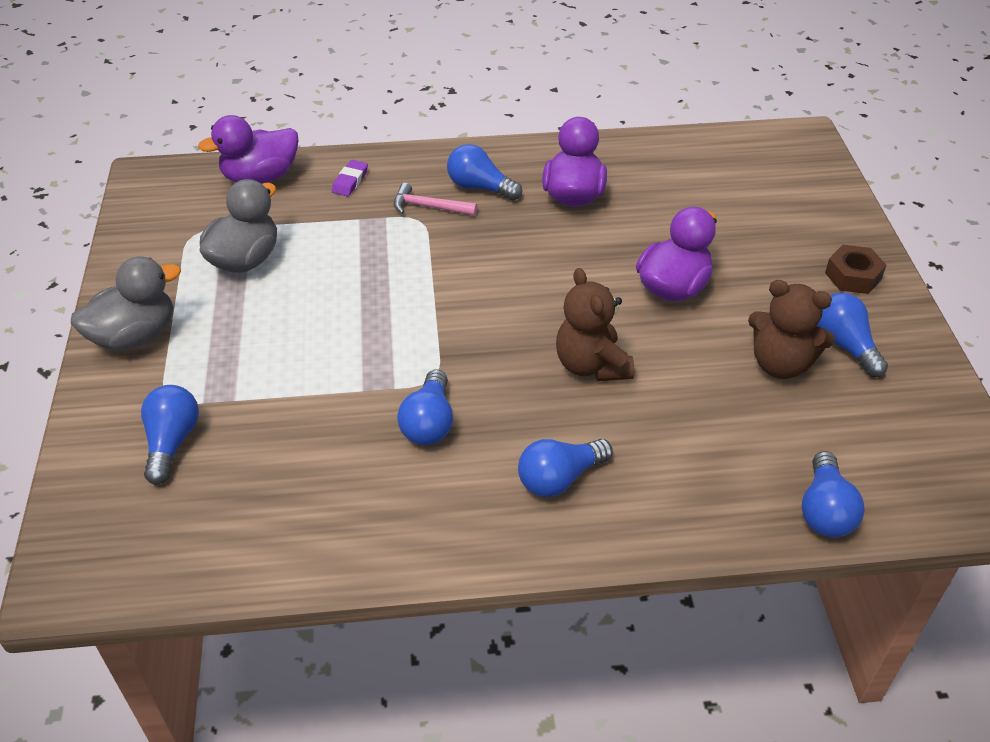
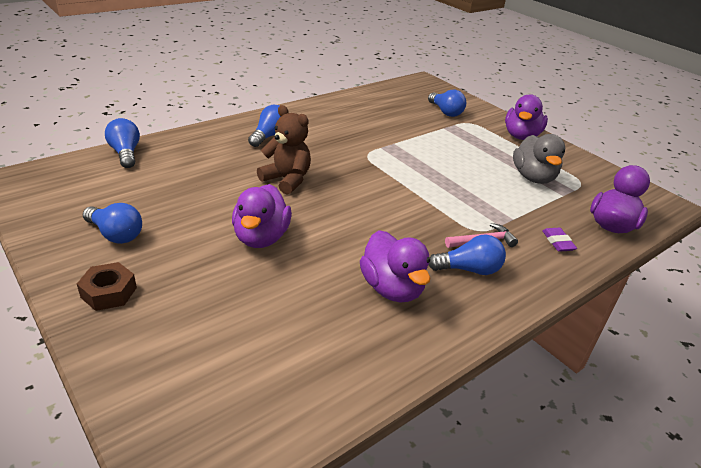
camera: 145 degrees right, 10 degrees down
(135, 336) = (521, 136): grey duck -> purple duck
(429, 423) = (349, 139): blue light bulb -> none
(780, 364) = (164, 210): brown teddy bear -> none

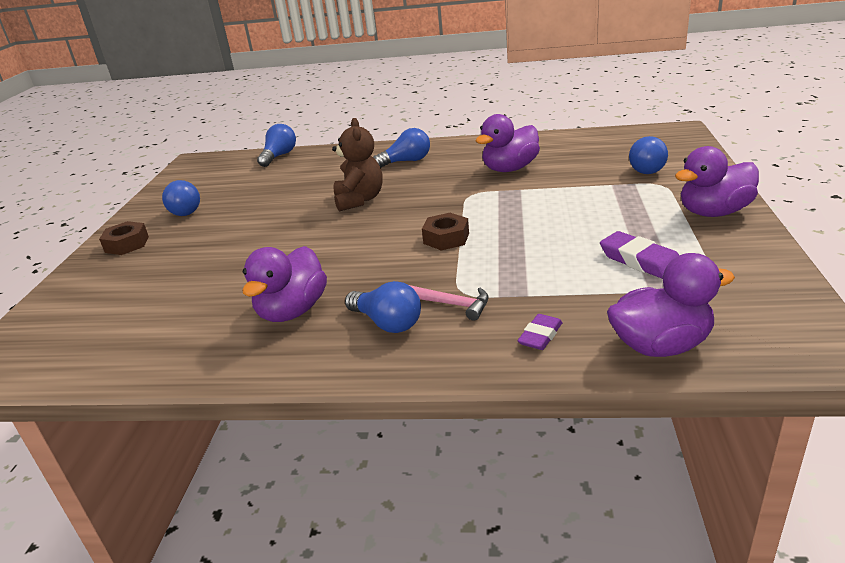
camera: 50 degrees right, 5 degrees down
(261, 237) = (266, 239): purple duck -> purple duck (510, 169)
(405, 194) = (446, 238): none -> brown nut
(533, 177) = (640, 261): grey duck -> purple eraser

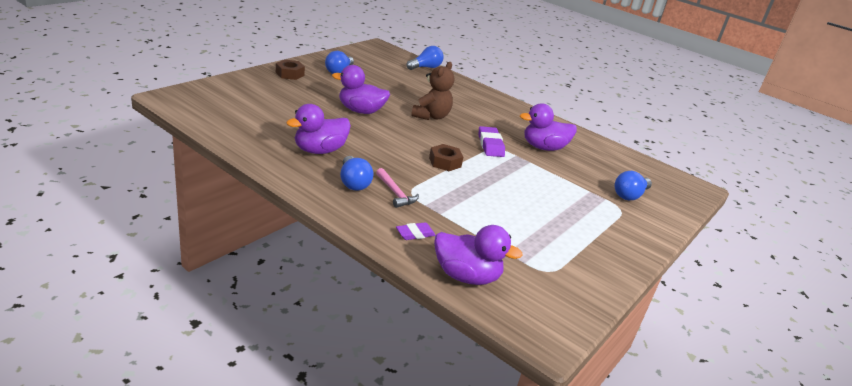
camera: 25 degrees right, 0 degrees up
(406, 161) = (490, 109): blue light bulb -> none
(640, 261) = (529, 237): purple eraser -> purple eraser (490, 145)
(714, 212) = (623, 242): purple duck -> purple duck (360, 111)

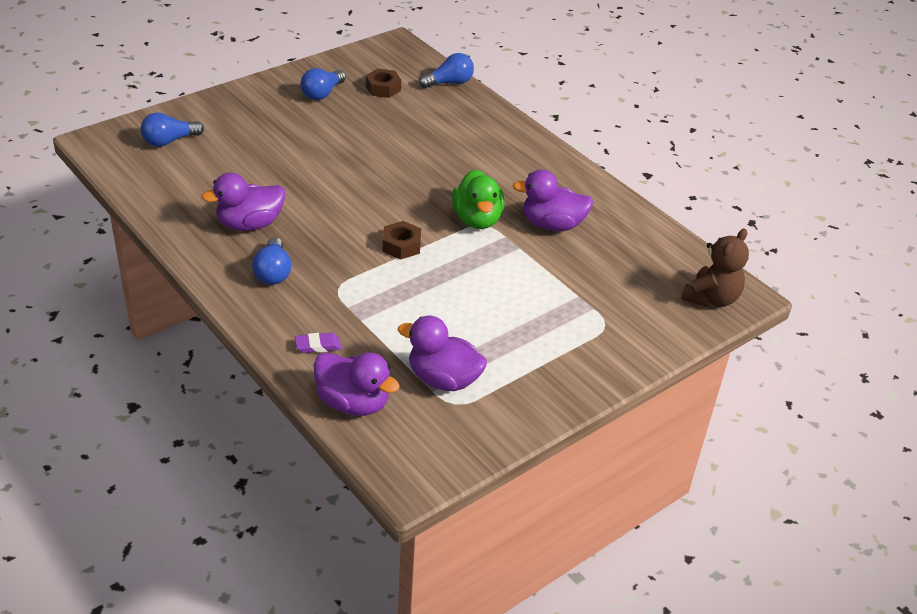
camera: 15 degrees right, 10 degrees up
(290, 74) = (254, 99): brown nut -> brown nut (383, 88)
(360, 111) = (325, 162): purple duck -> purple duck (443, 379)
(395, 193) = (318, 289): pink hammer -> none
(431, 116) = (417, 171): brown teddy bear -> brown teddy bear (711, 298)
(490, 145) = (477, 219): purple eraser -> green duck
(630, 195) = (632, 304): blue light bulb -> blue light bulb (169, 141)

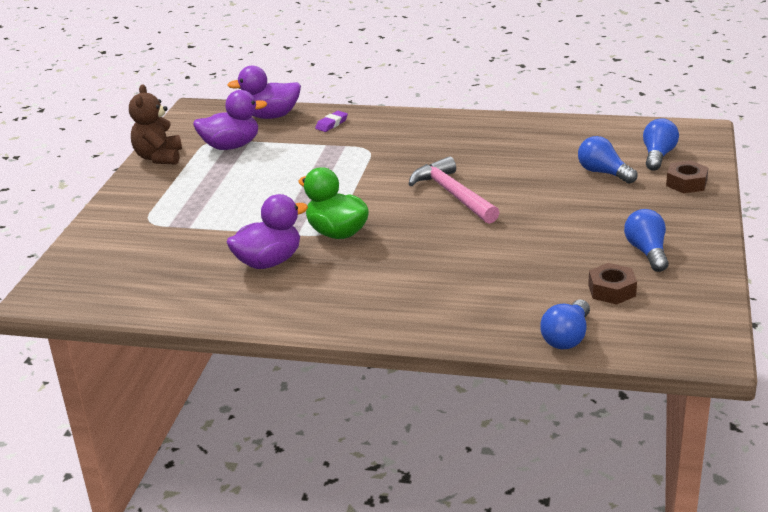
camera: 145 degrees right, 10 degrees down
(249, 224) = (490, 147): purple duck -> none
(273, 272) = (423, 136): blue light bulb -> blue light bulb (603, 173)
(353, 200) = (453, 195): none -> pink hammer
(401, 245) = (366, 189): brown nut -> brown nut (686, 183)
(711, 298) = (70, 279): brown teddy bear -> brown teddy bear (159, 157)

